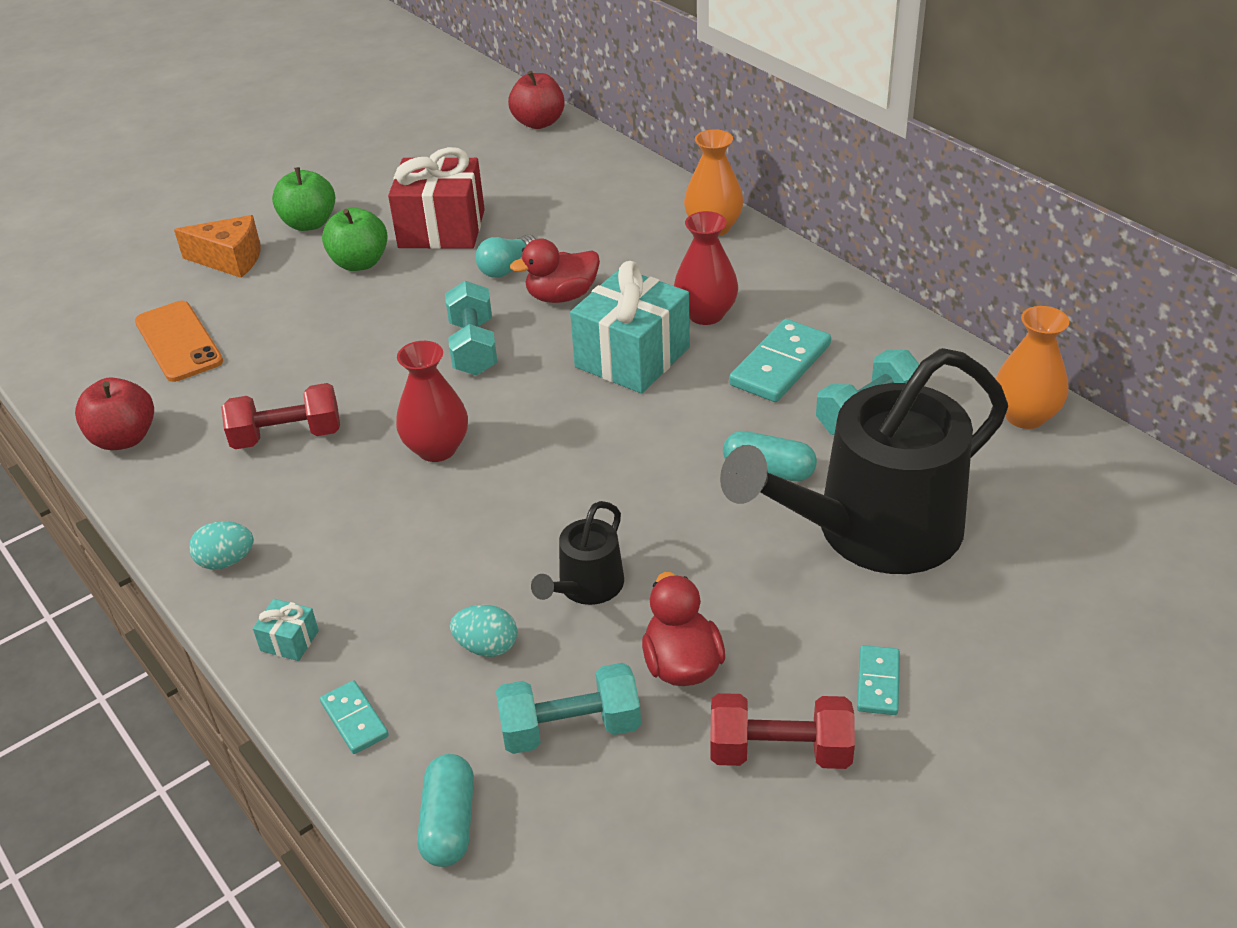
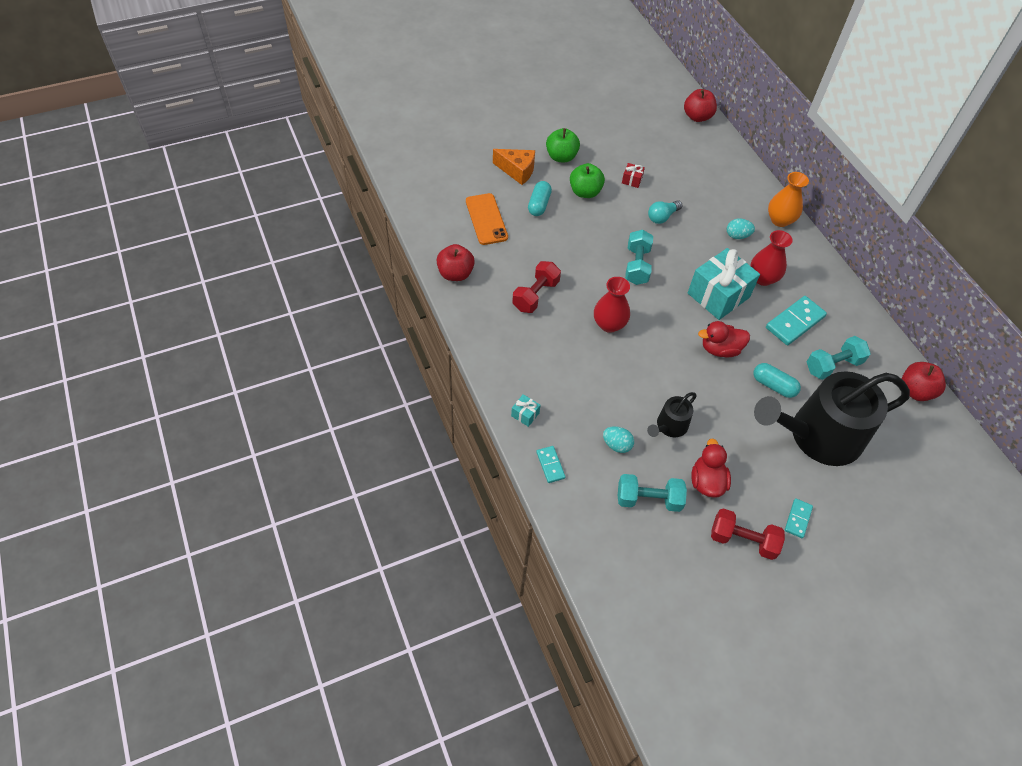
camera: 10 degrees right, 15 degrees up
(226, 561) = (499, 361): turquoise egg -> turquoise egg (737, 236)
(287, 436) = (535, 295): red dumbbell -> red dumbbell turned 60 degrees counterclockwise
(442, 229) = (632, 180): red gift -> red gift, size x0.41
(449, 823) = (586, 530): turquoise capsule -> turquoise capsule (539, 204)
(562, 296) = (688, 245): red duck -> red duck (720, 349)
(1025, 416) = (915, 391): orange vase -> red apple

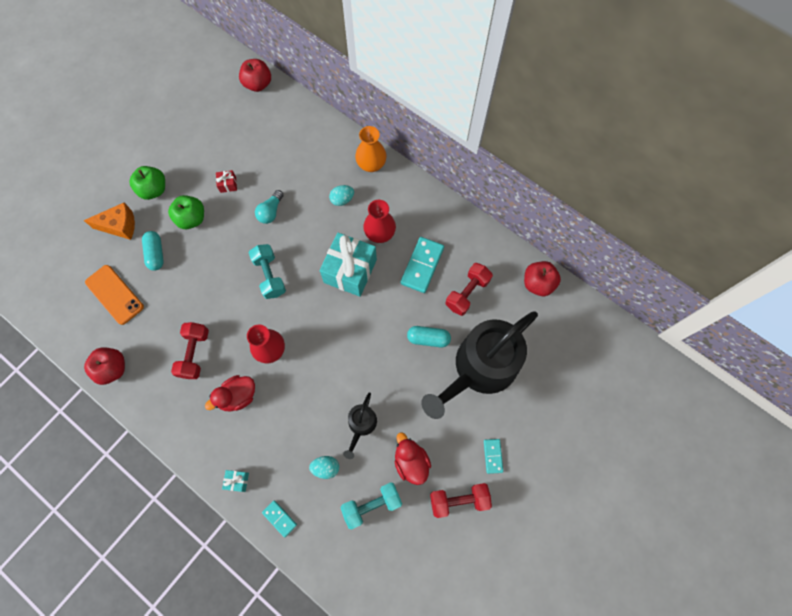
camera: 25 degrees left, 15 degrees up
(720, 349) = (372, 326): red duck -> red duck (238, 396)
(833, 365) = (467, 293): turquoise dumbbell -> red dumbbell

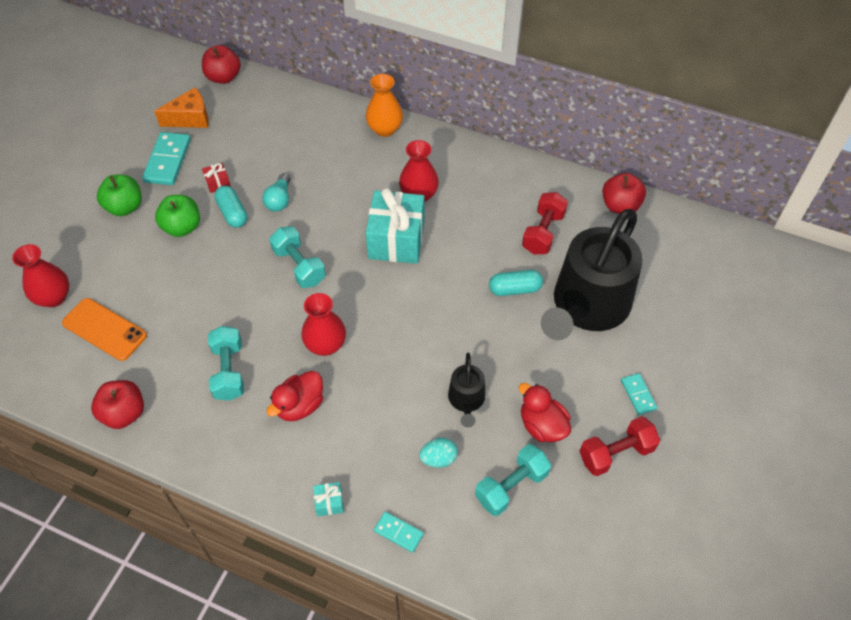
camera: 15 degrees left, 15 degrees down
(85, 257) = (54, 297): none -> red vase
(120, 226) = (91, 254): orange cheese -> orange cheese (190, 118)
(156, 254) = (147, 273): turquoise capsule -> turquoise capsule (232, 213)
(194, 354) = (229, 371): red dumbbell -> turquoise dumbbell
(342, 199) = (362, 170): turquoise egg -> none
(422, 266) = (480, 216): turquoise domino -> turquoise domino (168, 161)

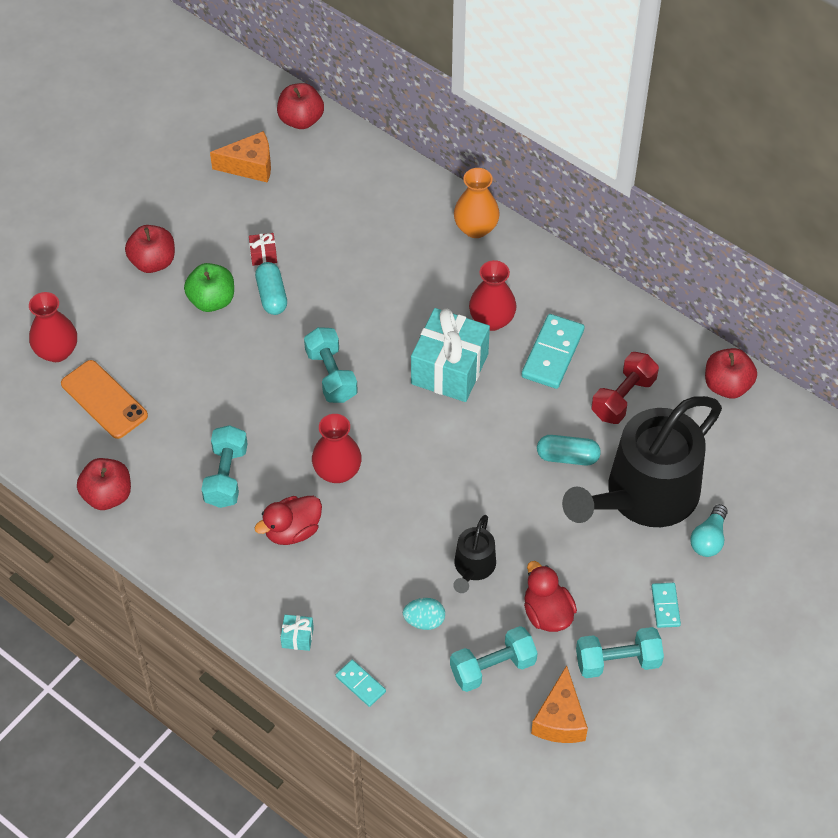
camera: 15 degrees right, 0 degrees up
(125, 207) = (153, 262): green apple -> red apple
(168, 161) = (212, 215): turquoise domino -> turquoise domino (553, 353)
(279, 200) = (328, 291): turquoise light bulb -> turquoise light bulb (708, 539)
(585, 519) = (560, 719): none -> orange cheese
(616, 453) = (617, 661): red dumbbell -> turquoise dumbbell

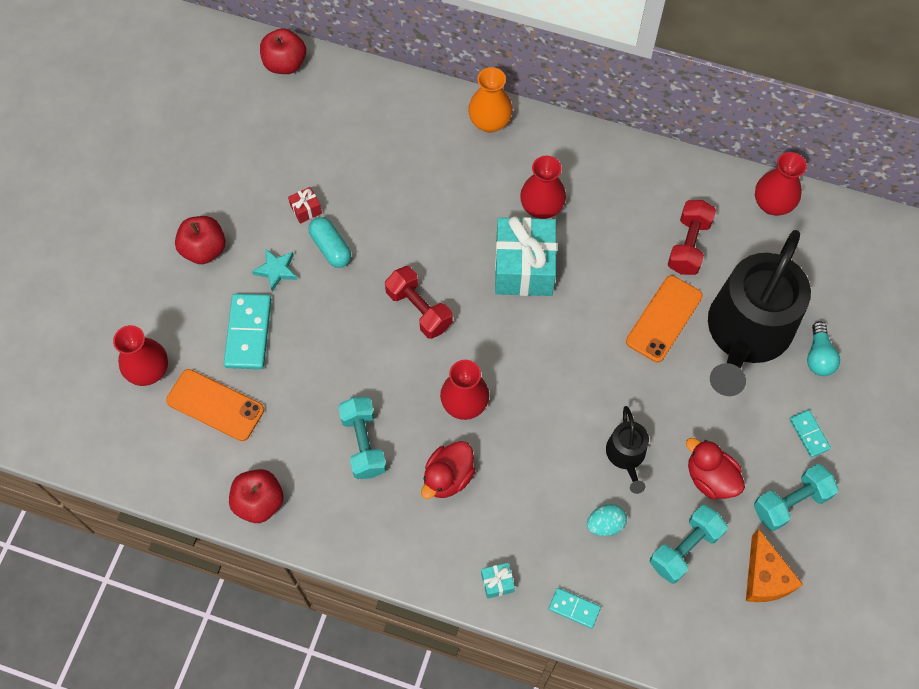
camera: 20 degrees left, 10 degrees up
(212, 300) = (276, 270): green apple -> turquoise star
(250, 166) = (256, 124): orange cheese -> none
(331, 375) = (419, 309): turquoise dumbbell -> red dumbbell
(553, 353) = (609, 223): turquoise domino -> turquoise domino (248, 333)
(567, 457) = (664, 319): turquoise capsule -> orange phone
(727, 385) = (772, 204): red apple -> red vase

